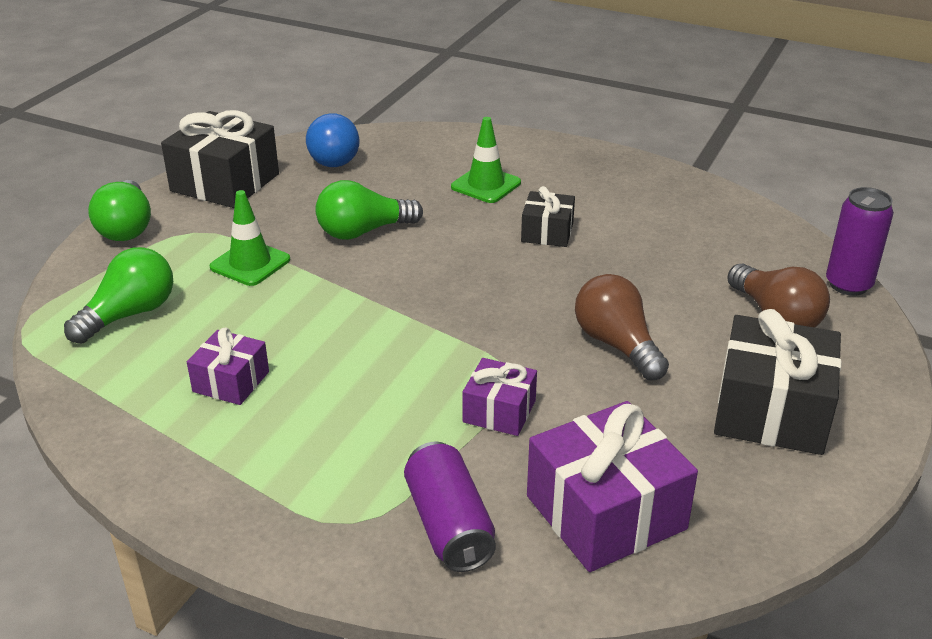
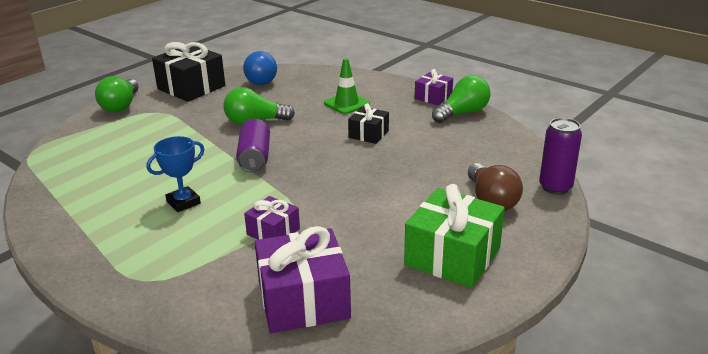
camera: 15 degrees right, 5 degrees down
(130, 314) = (93, 151): green light bulb -> green light bulb (463, 113)
(231, 382) = (125, 194): purple gift -> purple gift (433, 97)
(250, 263) = (177, 132): green traffic cone -> none
(333, 383) = (183, 202): none -> blue trophy
(449, 525) = (201, 291): purple can -> purple can (254, 157)
(617, 345) = (373, 203): brown light bulb -> none
(771, 411) = (452, 256): black gift -> green gift

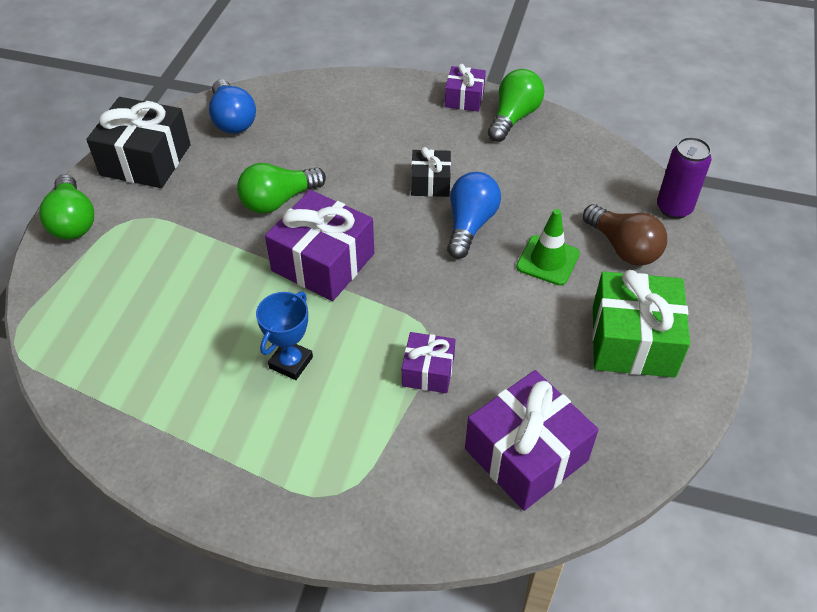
camera: 25 degrees left, 20 degrees up
(254, 157) = (323, 262): purple can -> purple gift
(346, 103) = (370, 137): green traffic cone -> green traffic cone (547, 260)
(378, 161) = (470, 224): none -> blue light bulb

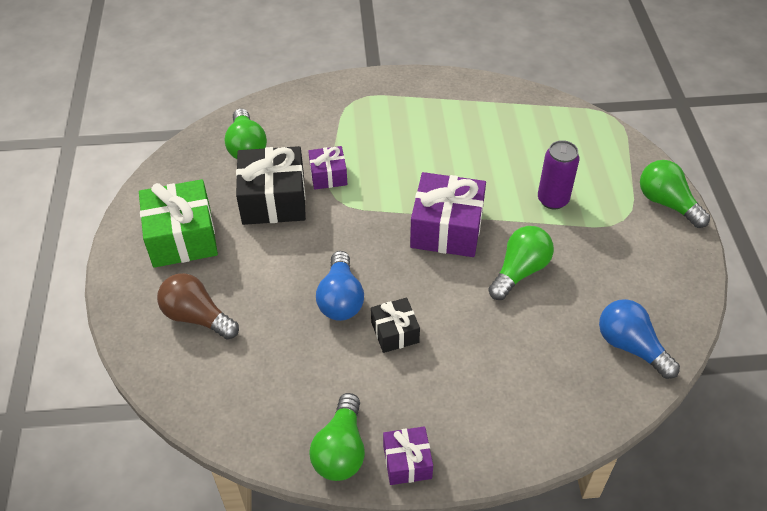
camera: 160 degrees right, 0 degrees up
(145, 160) = (667, 275): black gift -> black gift (273, 200)
(291, 362) = (424, 155): blue trophy -> none
(526, 455) = (246, 147): purple gift -> green light bulb
(547, 260) = (262, 284): green traffic cone -> none
(674, 208) = (151, 376): purple can -> purple can (553, 200)

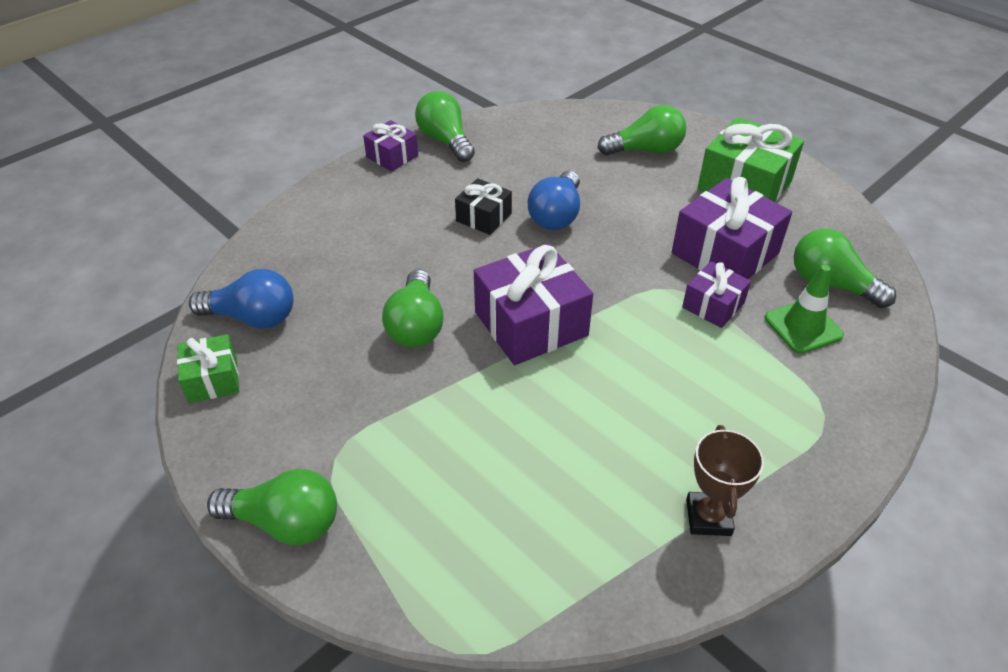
camera: 140 degrees right, 5 degrees down
(197, 317) = (645, 150): brown light bulb -> green light bulb
(273, 200) = (725, 253): black gift -> purple gift
(299, 137) = (803, 327): none -> green traffic cone
(341, 299) = (556, 215): blue light bulb -> blue light bulb turned 120 degrees counterclockwise
(460, 98) = (708, 517): none -> brown trophy
(553, 200) = (443, 430): purple can -> none
(678, 311) = (213, 379): none -> green gift

